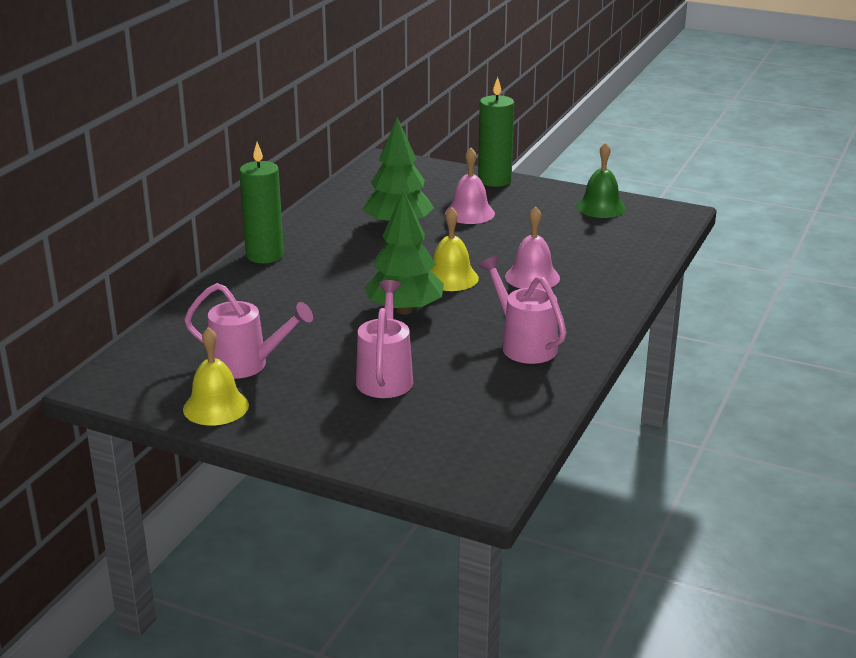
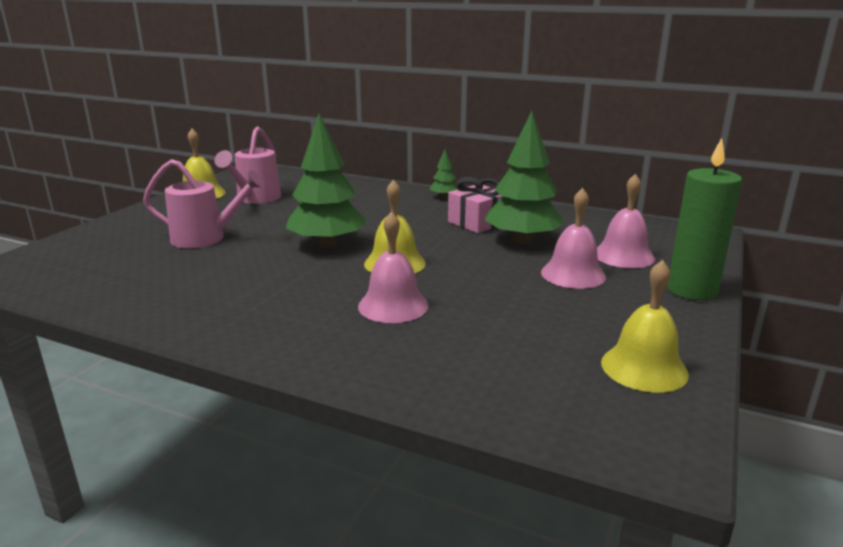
camera: 90 degrees right, 5 degrees down
(264, 255) = (444, 197): green candle -> green tree
(350, 242) = (477, 223): none -> pink gift
(432, 193) = (623, 255): none -> pink bell
(523, 344) = (228, 296): pink watering can -> none
(600, 207) = (644, 368): green bell -> yellow bell

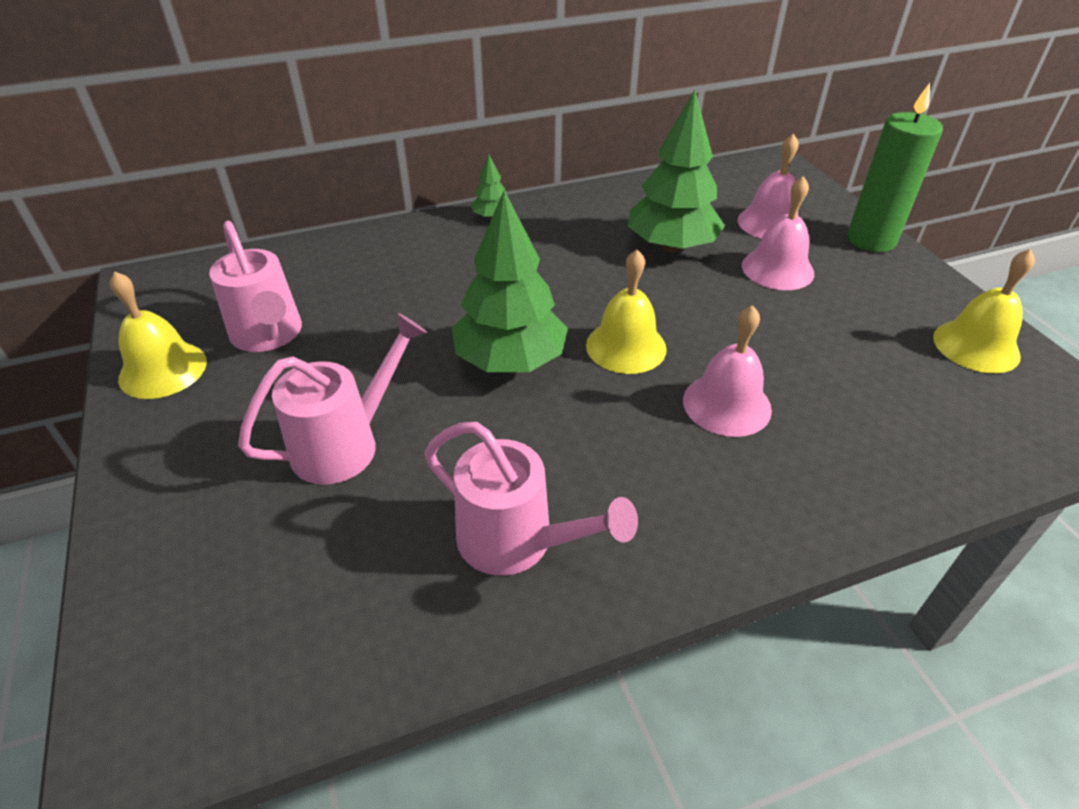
camera: 45 degrees left, 20 degrees up
(189, 295) = (518, 543): none -> pink watering can
(477, 223) = (592, 241): pink gift -> none

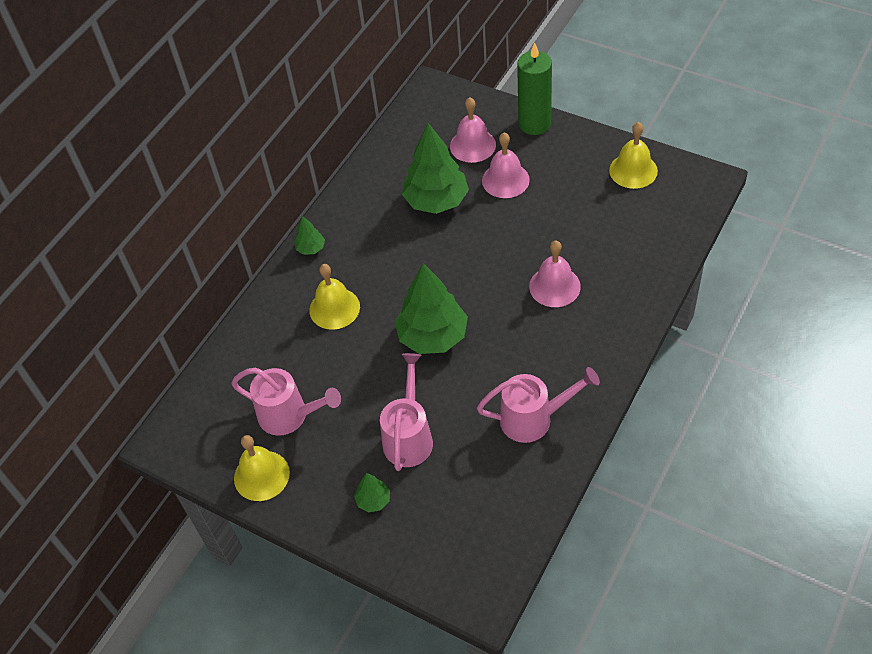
camera: 35 degrees left, 10 degrees up
(212, 483) = (373, 500): none -> green tree
(626, 346) = (479, 286): yellow bell -> yellow bell (334, 308)

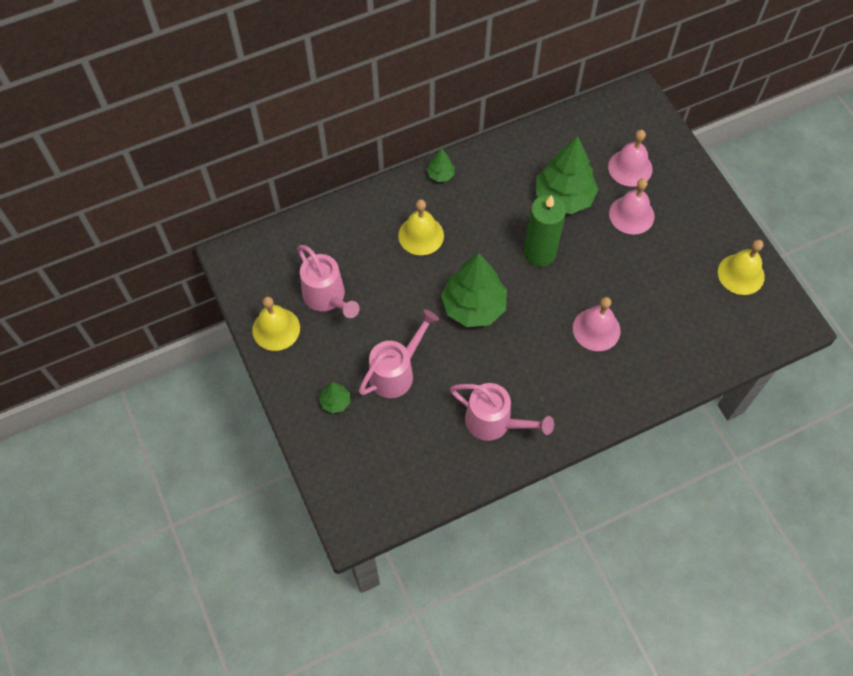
camera: 30 degrees right, 10 degrees up
(534, 124) = (695, 181): green candle -> green candle (539, 253)

